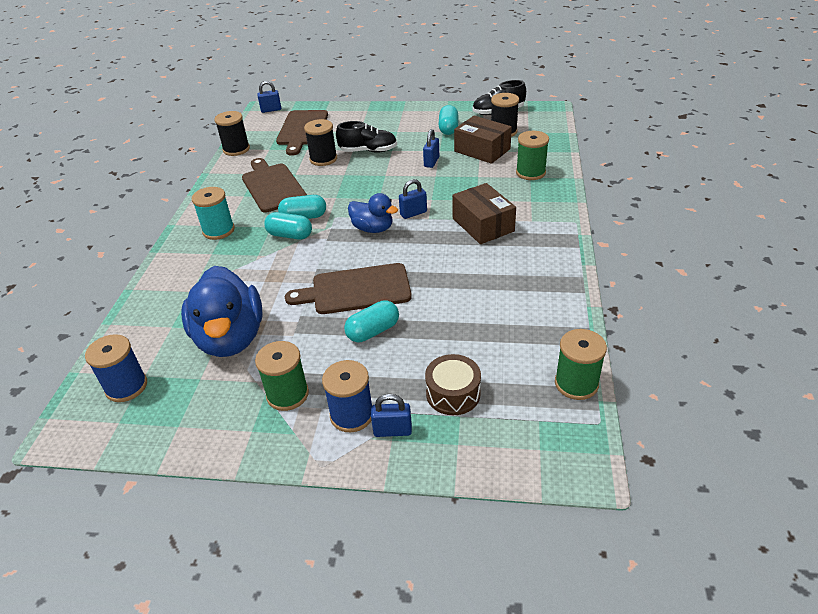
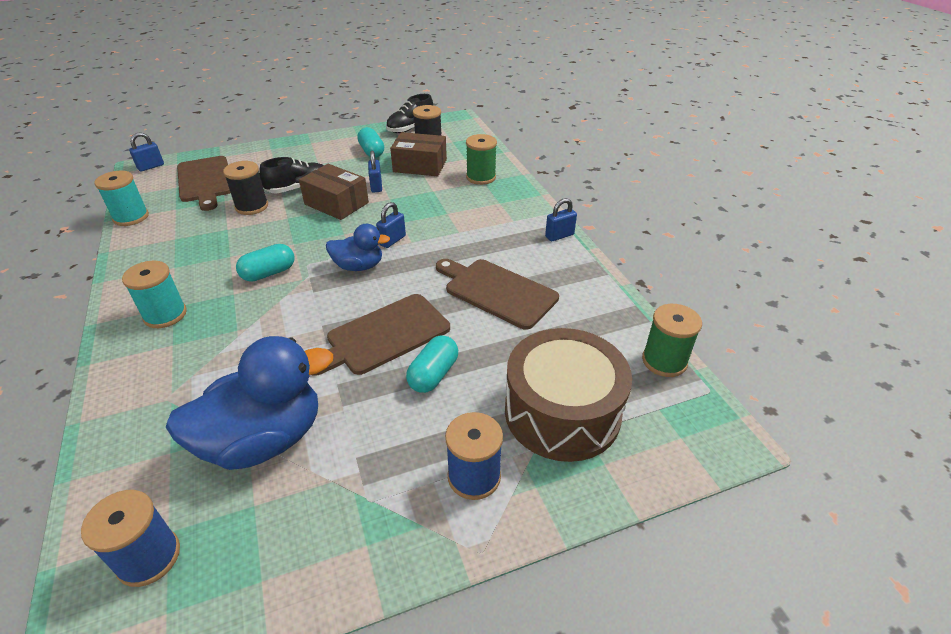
camera: 30 degrees left, 0 degrees up
(230, 338) = (264, 439): blue duck -> blue duck turned 75 degrees counterclockwise
(236, 149) = (131, 217): black spool -> turquoise spool
(273, 186) = (206, 248): brown cutting board -> brown cutting board (497, 291)
(287, 394) = (383, 482): green spool -> none
(290, 235) = (264, 297): turquoise capsule -> none
(392, 431) = (530, 476): blue padlock -> blue padlock (559, 236)
(453, 393) = (562, 412): brown drum -> brown drum, size x1.90
(483, 225) = (471, 235): brown box -> brown box (336, 203)

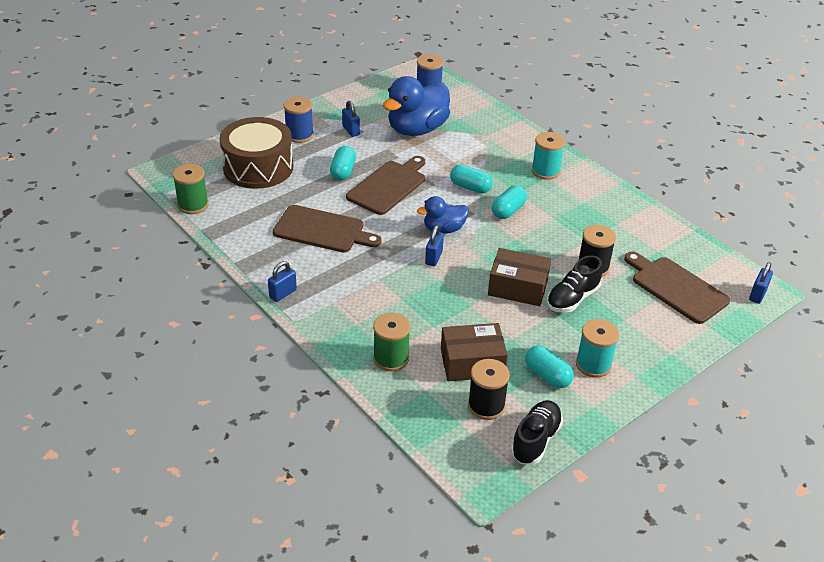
camera: 160 degrees right, 0 degrees up
(131, 217) = (682, 234): turquoise spool -> turquoise spool (593, 364)
(282, 311) = (470, 187): none -> turquoise capsule
(376, 186) = (497, 319): blue padlock -> blue padlock (351, 131)

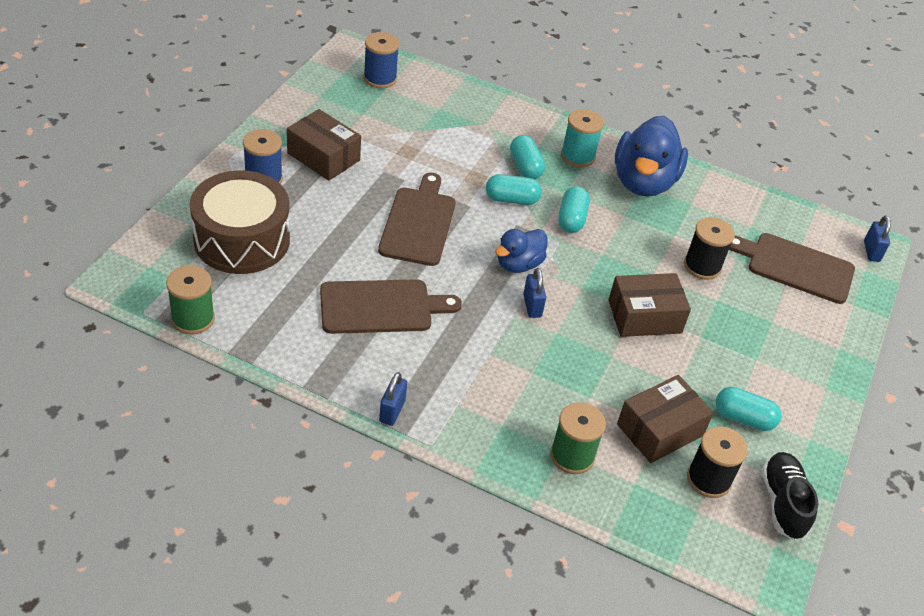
camera: 30 degrees left, 5 degrees up
(343, 171) = (351, 217): turquoise capsule -> turquoise capsule (525, 167)
(351, 131) = (323, 157): blue padlock -> brown box
(417, 129) = (401, 136): blue duck -> blue duck (643, 182)
(572, 298) = (707, 312): black shoe -> none
(593, 364) = (778, 388): turquoise spool -> none

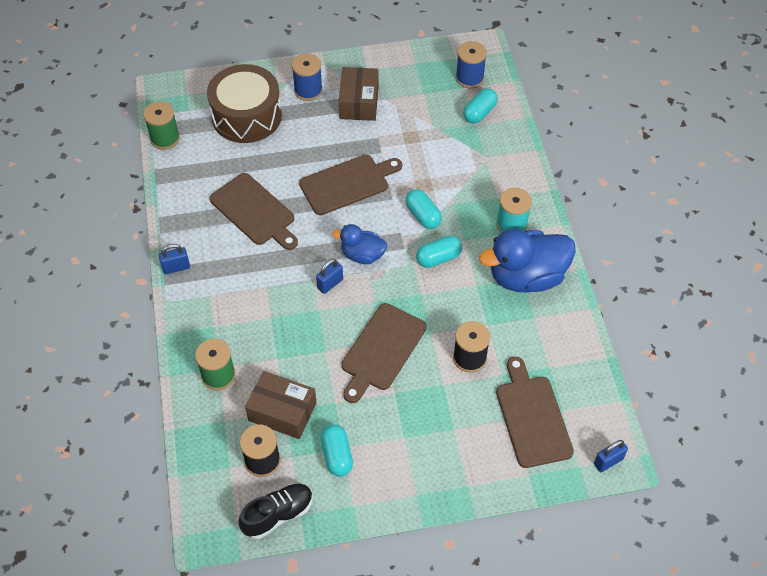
camera: 60 degrees right, 10 degrees up
(525, 167) = (465, 203): turquoise capsule -> turquoise capsule (479, 113)
(644, 316) = (381, 350): brown box -> brown cutting board

